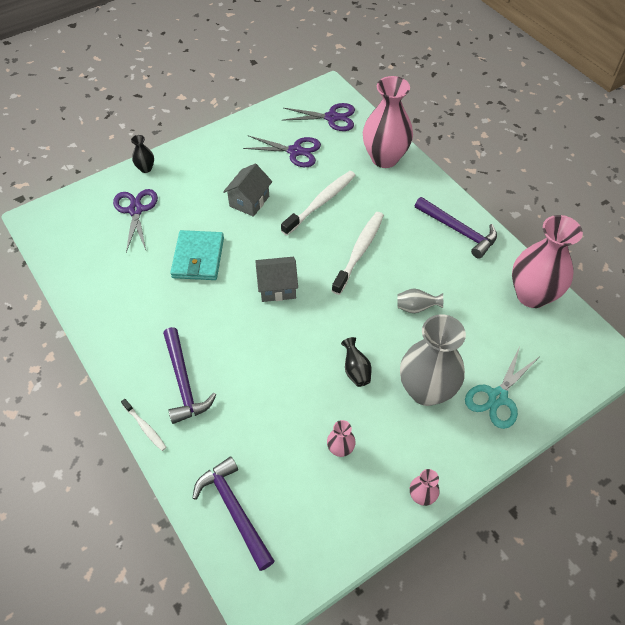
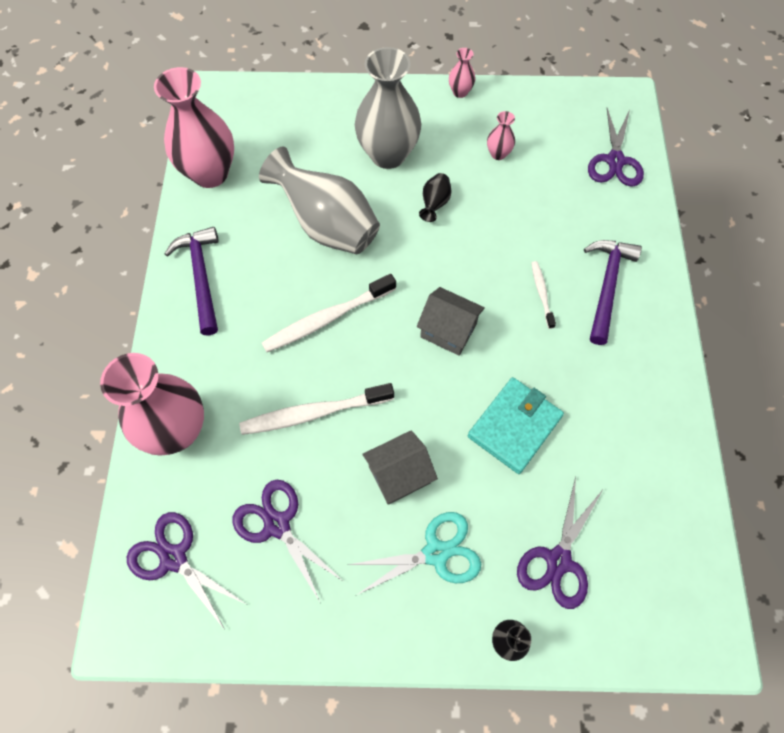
camera: 145 degrees left, 10 degrees up
(145, 427) = (664, 265): white toothbrush -> white toothbrush (541, 293)
(234, 509) = (615, 161): purple hammer -> purple scissors
(416, 308) = (327, 225): grey vase -> grey vase, size x2.30
(497, 397) = (334, 117): turquoise scissors -> turquoise scissors (435, 553)

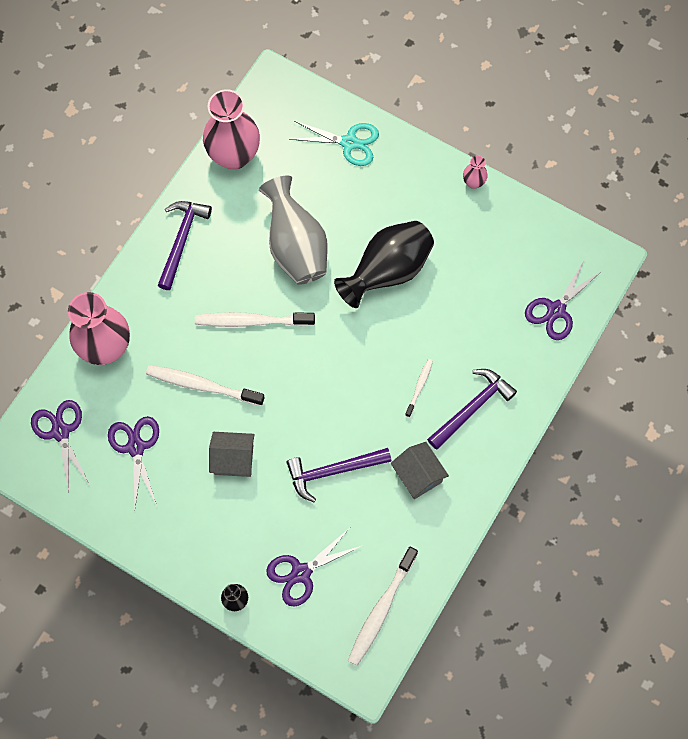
camera: 30 degrees right, 5 degrees up
(388, 154) = (379, 210): grey vase -> none
(434, 204) = (387, 272): black vase -> black vase, size x2.30
(435, 553) = (225, 523): turquoise scissors -> turquoise scissors (349, 142)
(448, 330) = (332, 377): grey house -> grey house (418, 475)
(498, 154) = (466, 254): pink vase -> none
(514, 426) = (332, 471): turquoise wallet -> purple hammer
(672, 550) = (381, 610): none -> white toothbrush

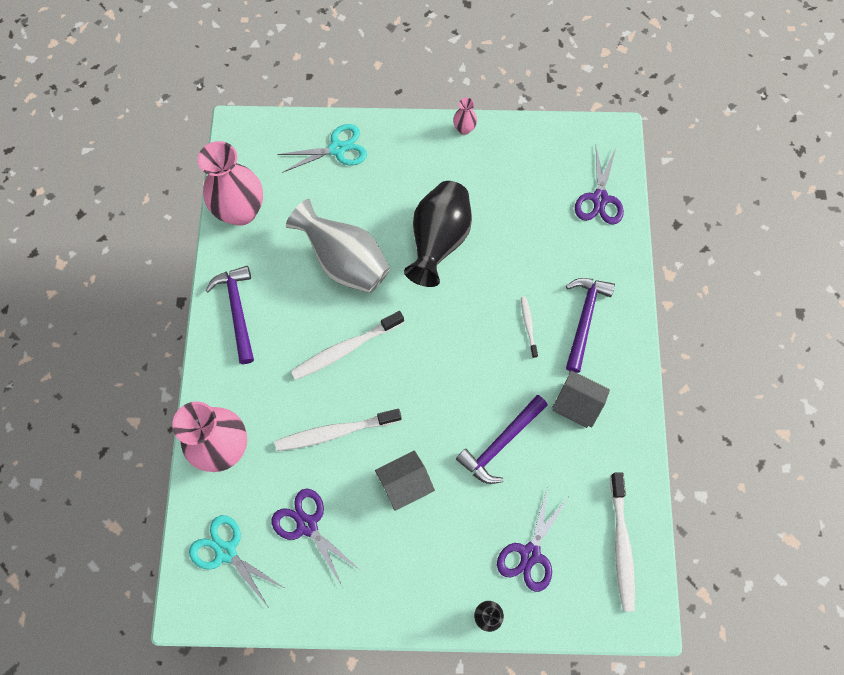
camera: 30 degrees left, 0 degrees up
(61, 432) = (226, 552): purple scissors -> turquoise scissors

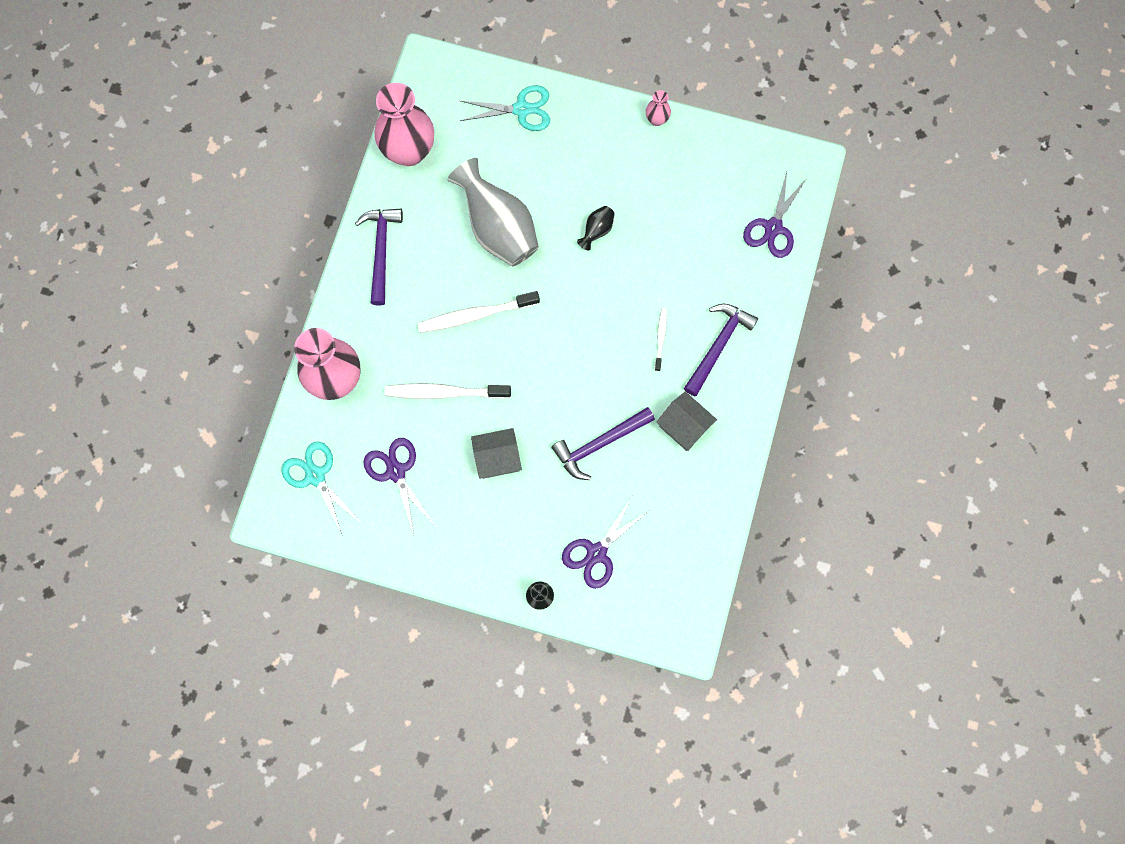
camera: 15 degrees right, 5 degrees up
(438, 241) = (597, 231): black vase -> black vase, size x0.44
(621, 545) = (685, 568): white toothbrush -> none

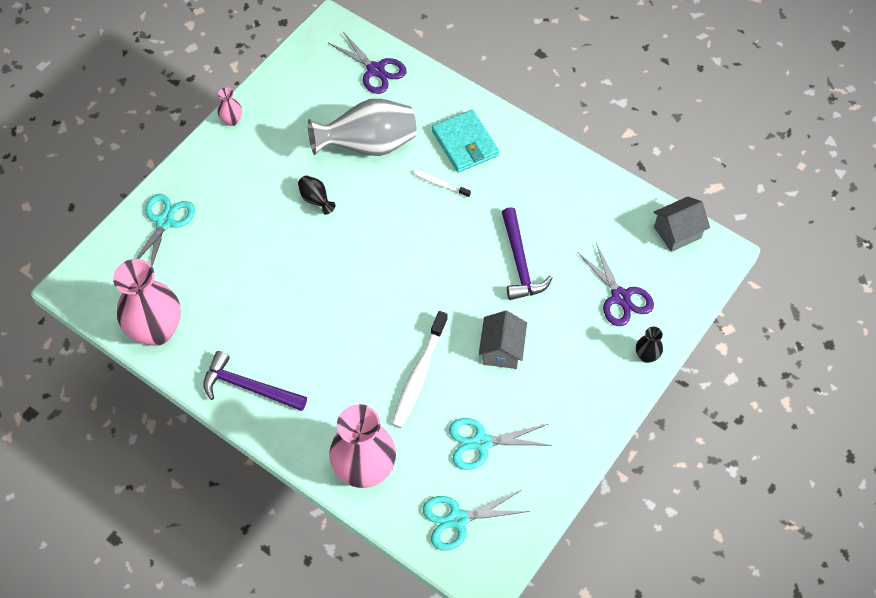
camera: 70 degrees left, 15 degrees down
(396, 472) = (481, 443): purple scissors -> turquoise scissors
(475, 315) = (353, 325): white toothbrush -> none
(498, 228) = (275, 278): grey vase -> grey vase (368, 145)
(684, 426) = (528, 193): grey house -> grey house (677, 232)
(718, 345) = (465, 143): purple hammer -> turquoise wallet

